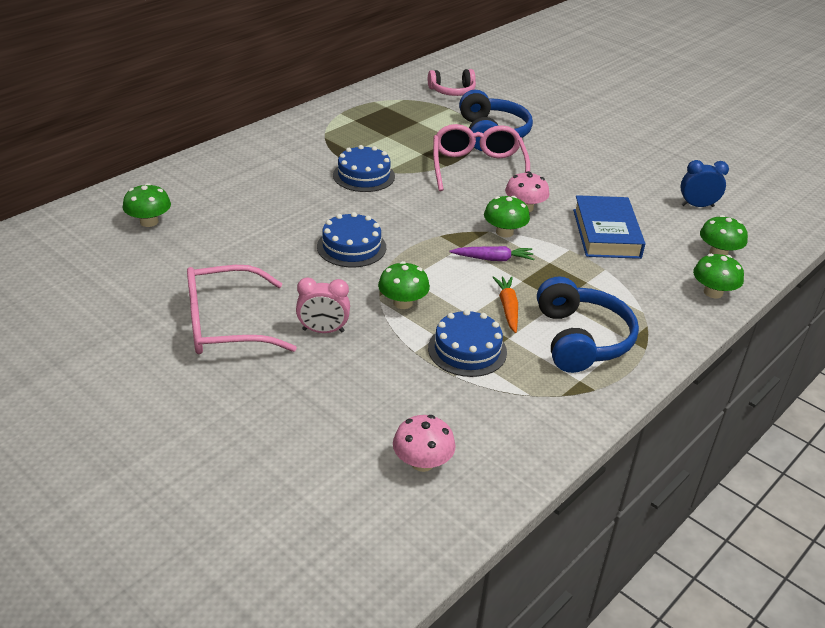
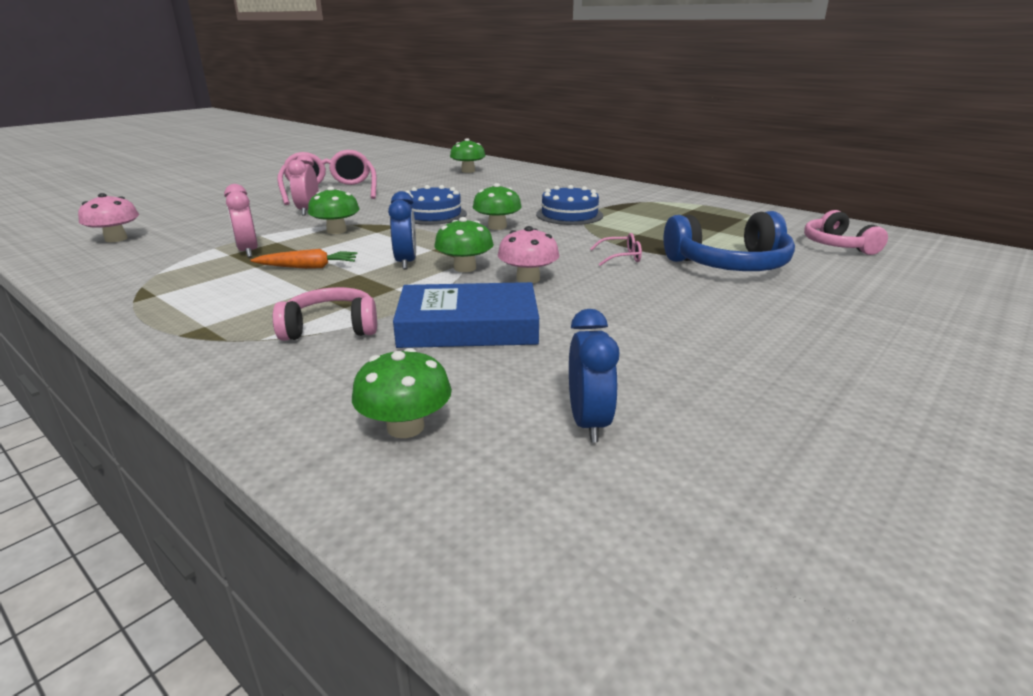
camera: 90 degrees right, 10 degrees down
(467, 350) = (248, 251): blue cake -> pink clock
(477, 168) = (621, 257): pink glasses -> pink glasses, size x0.41
(493, 259) = (406, 262): purple carrot -> blue clock
(581, 339) = (227, 299): blue headphones -> none
(620, 284) = (331, 328): none -> pink headphones
(713, 292) = (279, 404): green mushroom -> green mushroom (497, 227)

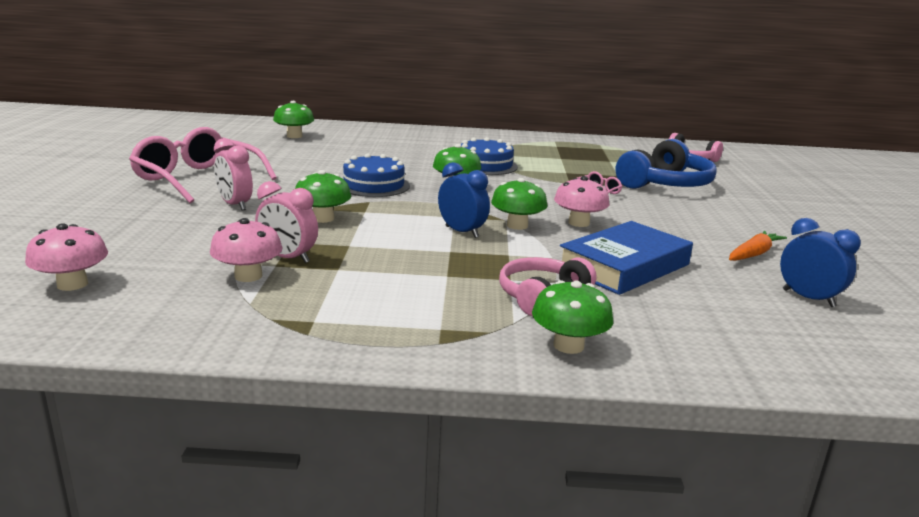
camera: 40 degrees left, 5 degrees down
(199, 257) = (248, 276): none -> pink mushroom
(308, 267) = (390, 257): orange carrot -> orange carrot (753, 254)
(405, 427) = (742, 336): green mushroom -> green mushroom (568, 345)

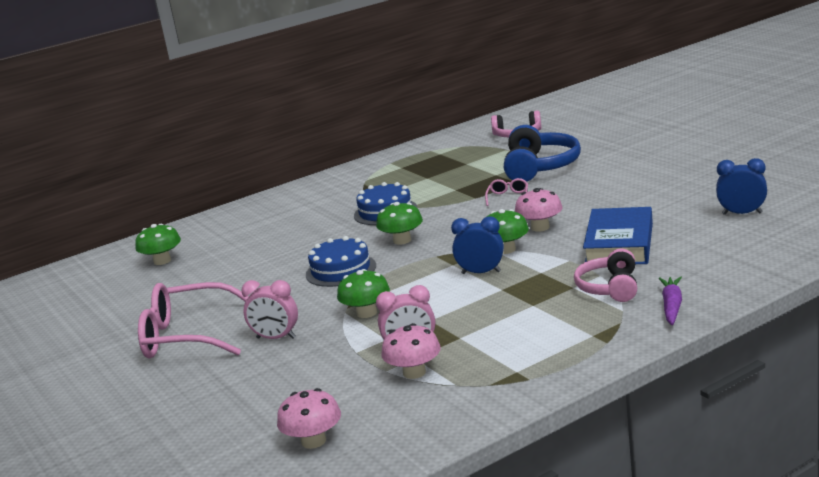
camera: 30 degrees left, 0 degrees up
(568, 345) = (672, 306): green mushroom -> purple carrot
(753, 254) = (674, 198): orange carrot -> none

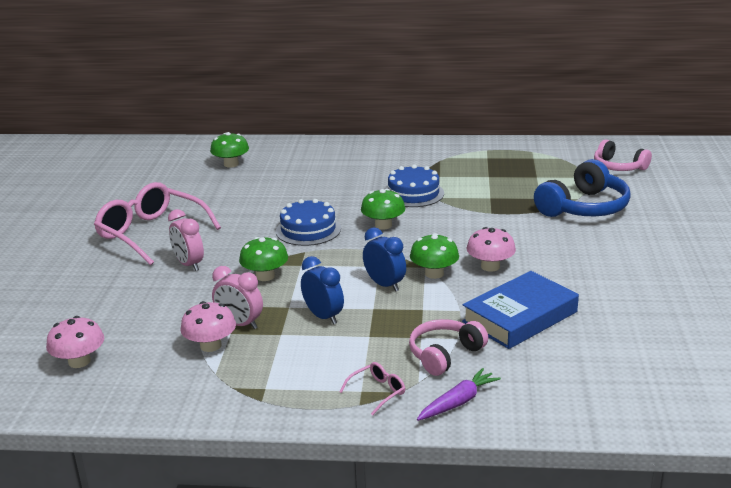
camera: 35 degrees right, 5 degrees up
(508, 197) = (514, 224): pink glasses -> pink glasses (378, 392)
(742, 213) = (669, 344): blue clock -> blue clock (323, 316)

